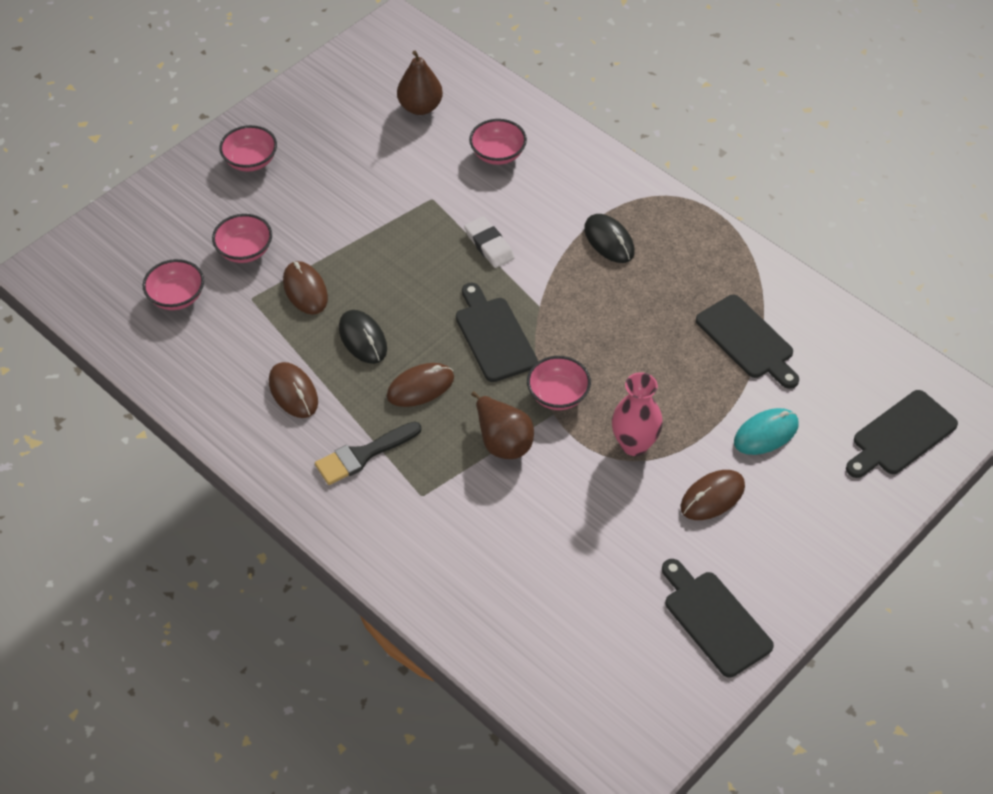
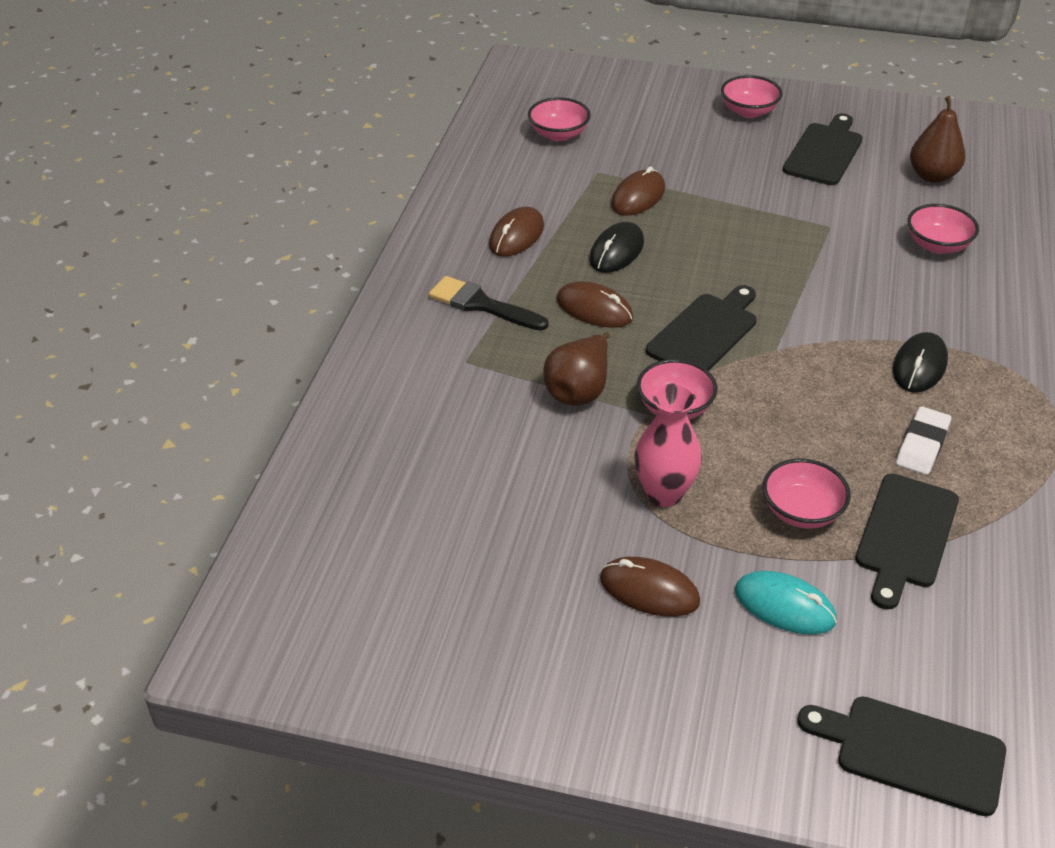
camera: 60 degrees right, 10 degrees down
(245, 251) = (646, 148): pink bowl -> pink bowl (801, 511)
(489, 245) = (815, 285): white eraser -> white eraser (922, 445)
(714, 620) = (476, 660): black cutting board -> black cutting board (824, 152)

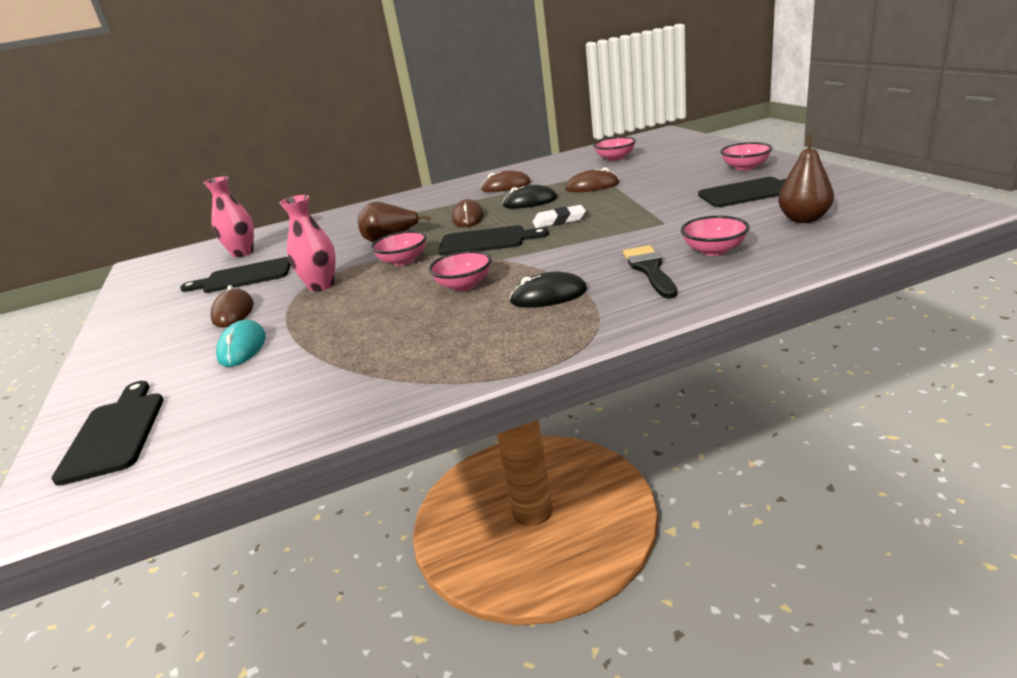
camera: 60 degrees right, 15 degrees down
(385, 528) = (243, 253): none -> pink vase
(481, 305) = (436, 203): black brush -> black brush (649, 269)
(801, 511) = (339, 320): pink bowl -> pink bowl (464, 285)
(905, 535) = (345, 356): black cutting board -> black cutting board (244, 277)
(922, 445) = (455, 327): white eraser -> white eraser (559, 220)

